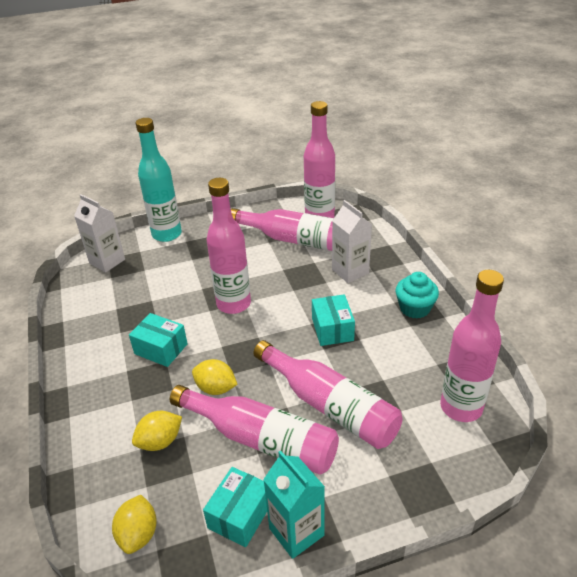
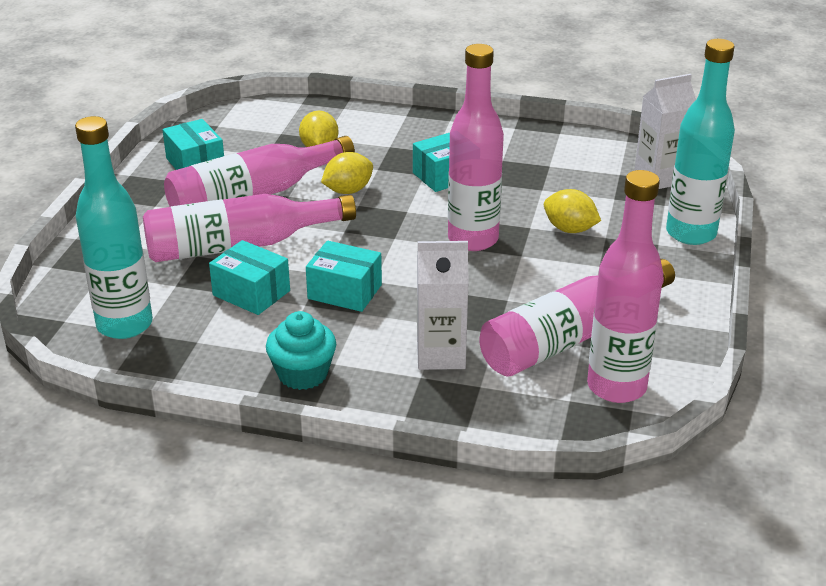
camera: 120 degrees right, 5 degrees down
(138, 534) = (241, 121): yellow lemon -> yellow lemon (569, 229)
(296, 532) = (145, 182): turquoise carton -> none
(372, 368) = (251, 293): none -> turquoise box
(461, 407) = (124, 325): pink bottle -> turquoise bottle

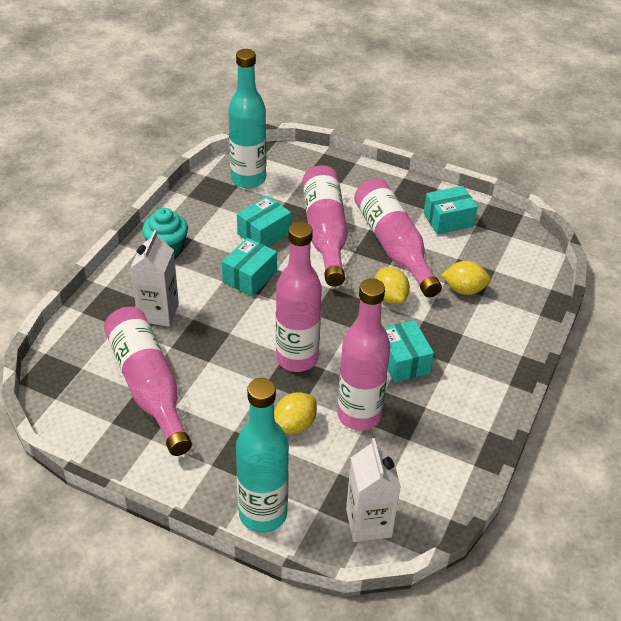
camera: 100 degrees right, 10 degrees up
(616, 387) = (82, 397): pink bottle -> pink bottle (359, 415)

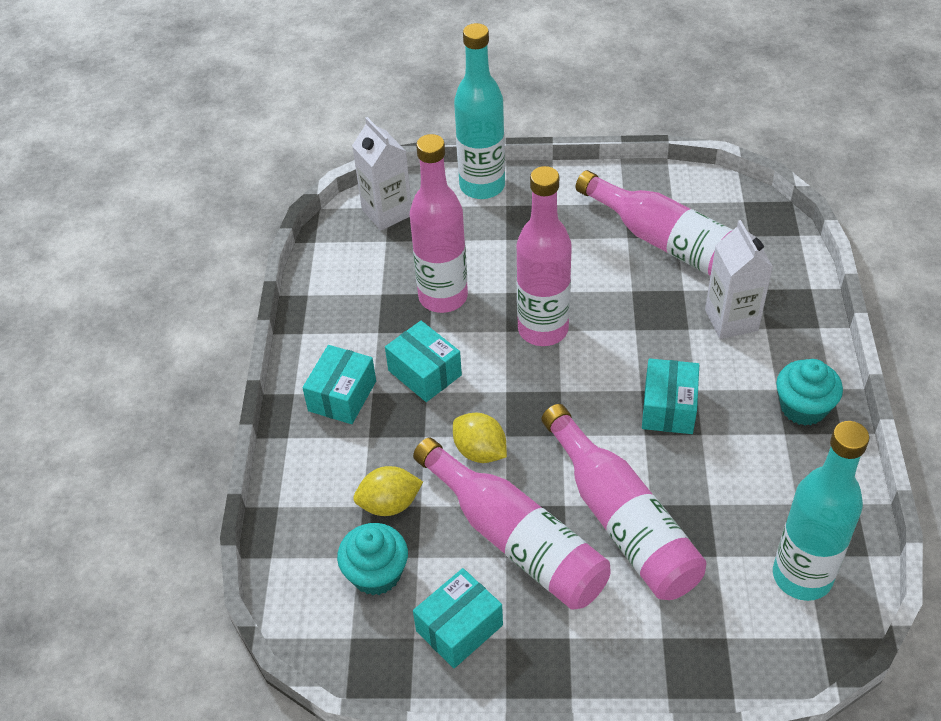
camera: 160 degrees right, 5 degrees up
(264, 233) = (702, 483): turquoise box -> turquoise box (342, 396)
(294, 425) = (501, 264): yellow lemon -> none
(486, 259) = (376, 573): none -> turquoise cupcake

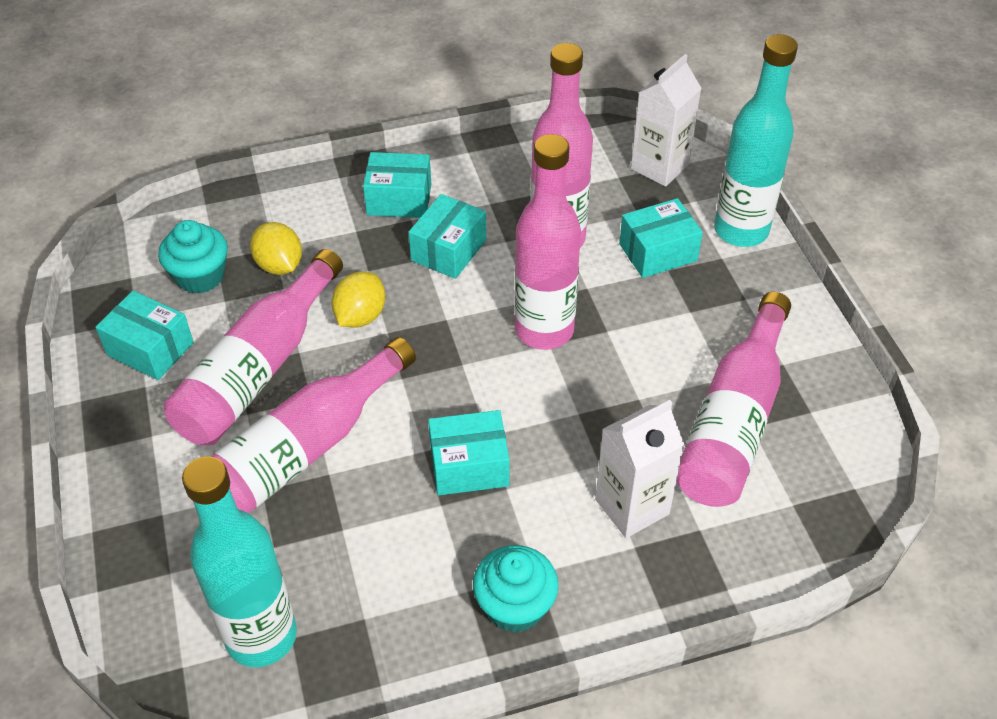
camera: 70 degrees right, 0 degrees up
(485, 239) = (658, 252): none -> turquoise box

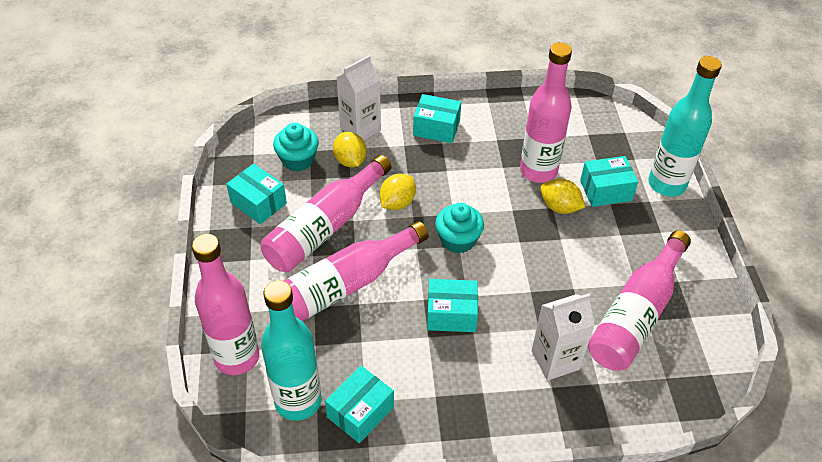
camera: 10 degrees right, 0 degrees up
(448, 250) = (463, 167): turquoise box -> turquoise box (360, 412)
(515, 606) = (465, 411): turquoise cupcake -> turquoise cupcake (458, 240)
(544, 330) = (518, 232): pink bottle -> pink bottle (237, 357)
(597, 286) = (559, 207): none -> yellow lemon
(659, 167) = (618, 131): white carton -> white carton (360, 129)

